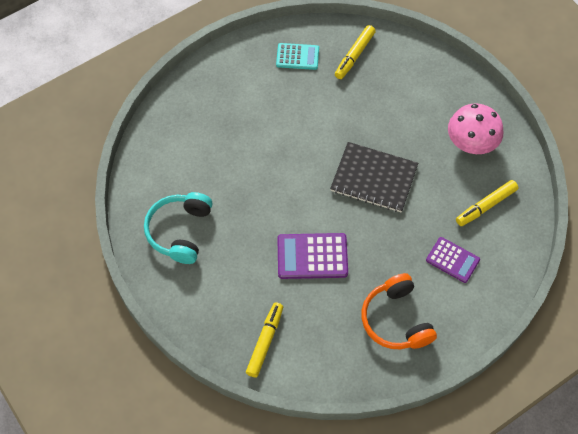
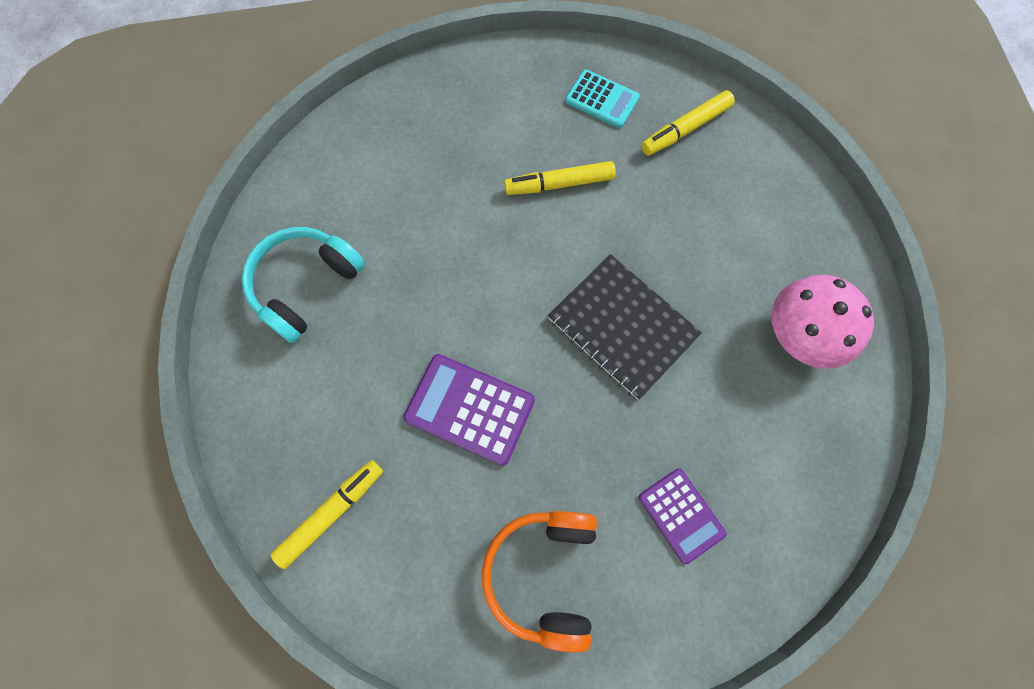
camera: 25 degrees right, 10 degrees up
(486, 206) = (777, 448): yellow marker -> yellow marker (560, 184)

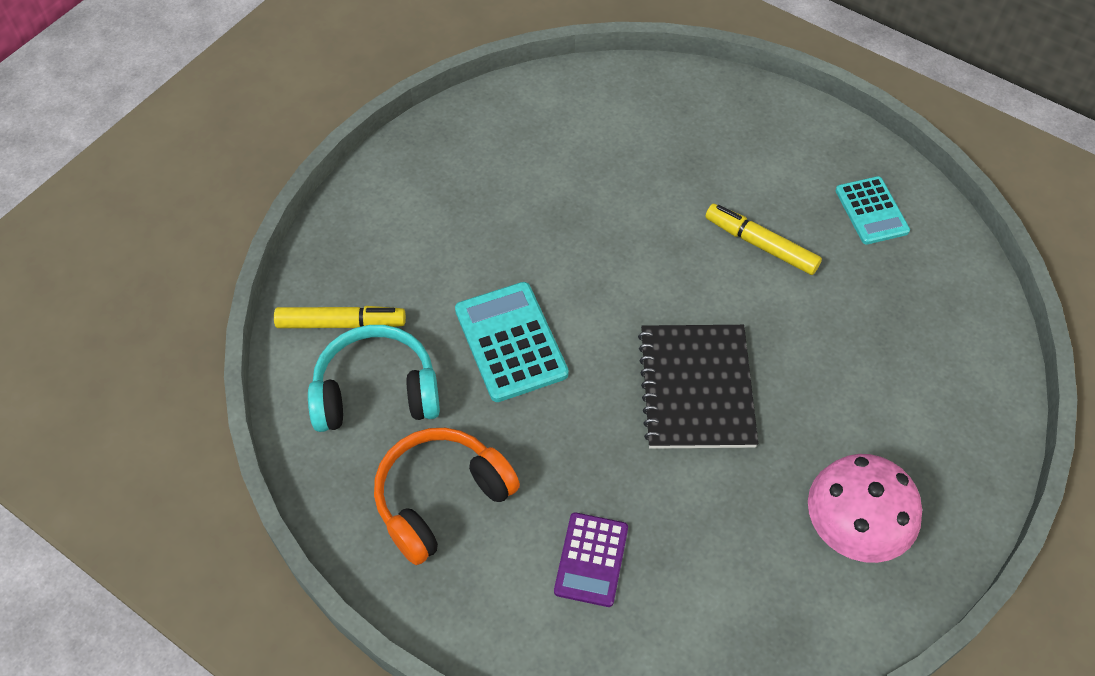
camera: 45 degrees right, 15 degrees down
(305, 285) = (484, 163): turquoise headphones -> turquoise headphones (376, 392)
(469, 409) = (510, 342): purple calculator -> turquoise calculator
(686, 129) = (926, 289): yellow marker -> none

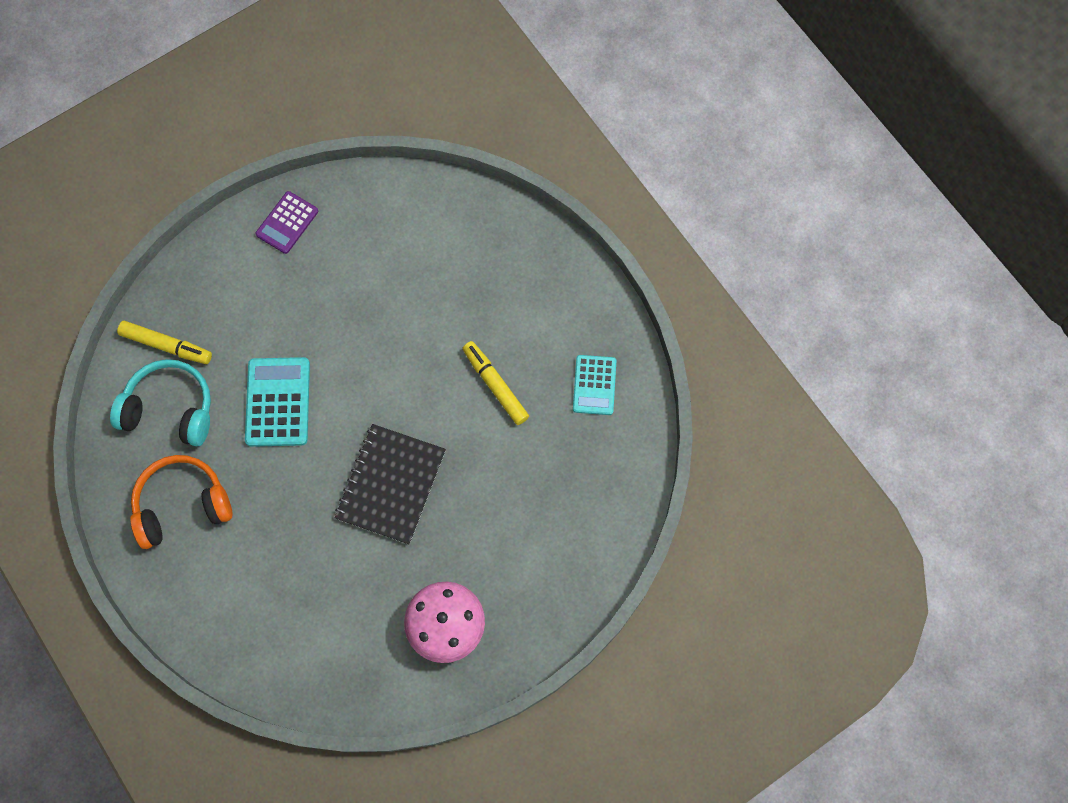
camera: 20 degrees right, 15 degrees up
(591, 559) = (261, 584): purple calculator -> purple calculator (287, 223)

